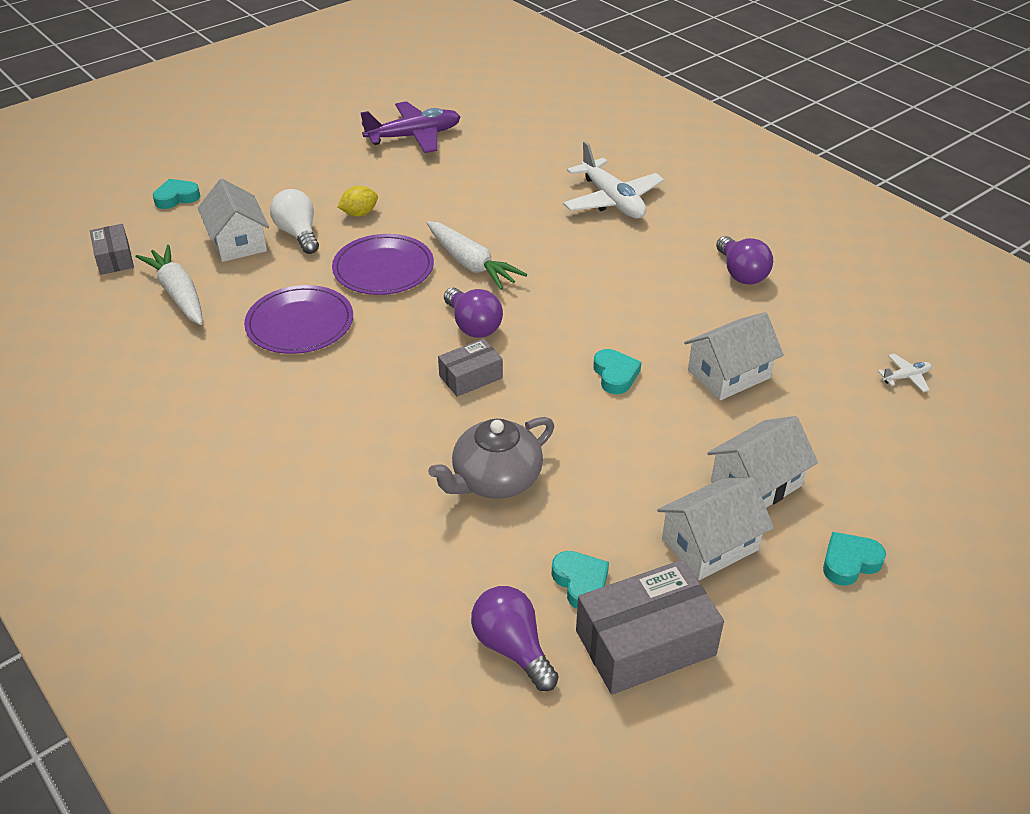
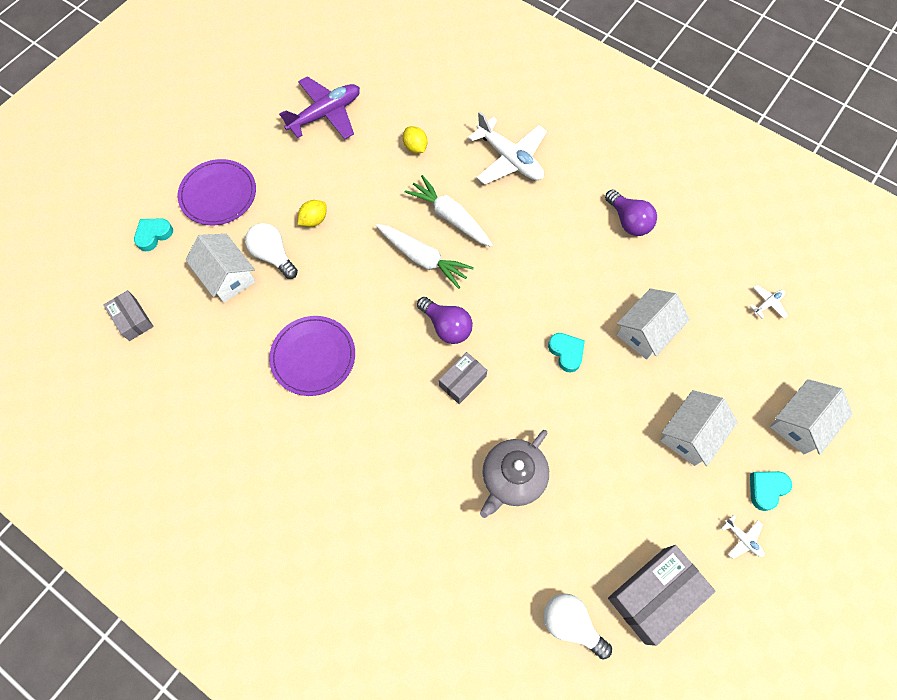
camera: 15 degrees left, 25 degrees up
(178, 294) = (203, 347): white carrot -> white carrot (450, 217)
(383, 268) = (356, 280): purple plate -> purple plate (218, 194)
(504, 175) = (415, 147): none -> yellow lemon
(512, 647) = (571, 624): purple light bulb -> white light bulb
(580, 582) = (598, 556): turquoise heart -> none
(710, 544) = (673, 498): white house -> white house (800, 423)
(797, 609) = (742, 539): none -> white plane

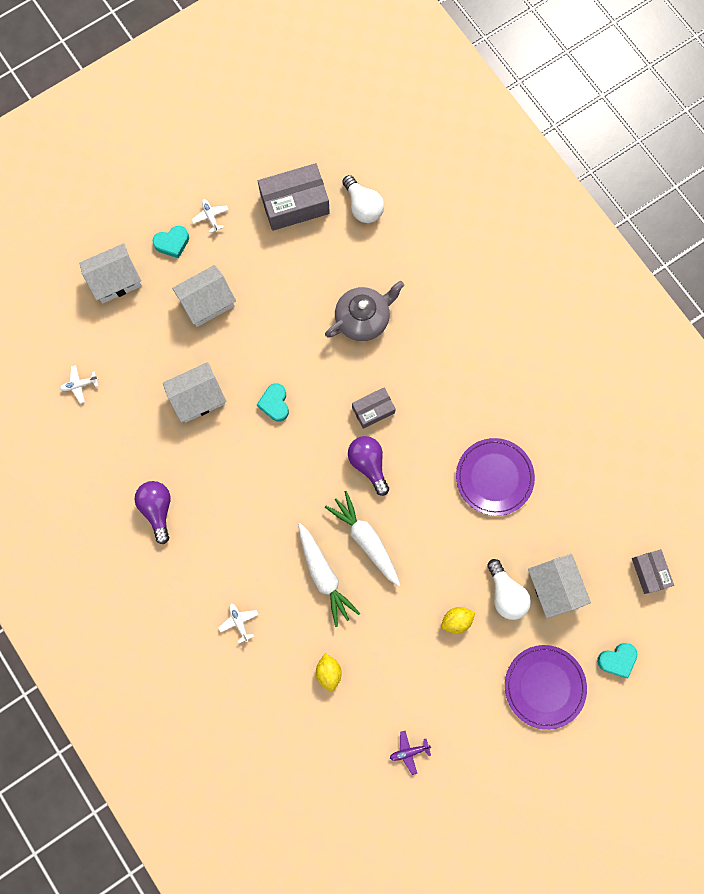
camera: 160 degrees left, 10 degrees up
(325, 114) = (409, 751): purple plane -> purple plane, size x0.44
(509, 159) = (239, 622): white plane -> white plane, size x0.44

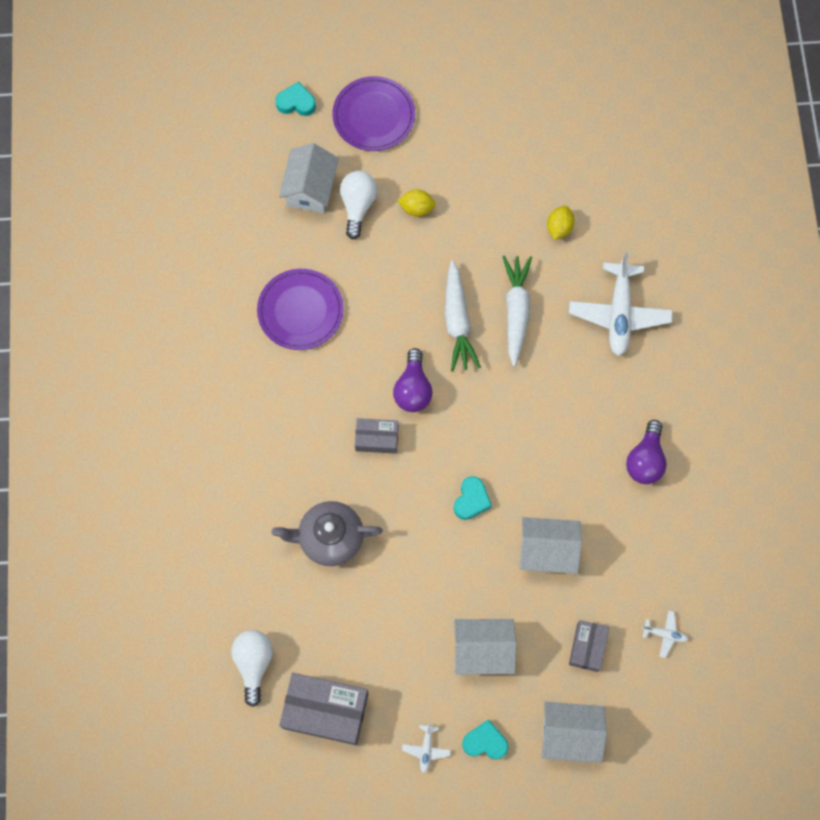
camera: 150 degrees left, 5 degrees down
(239, 622) = (619, 313): white plane -> white plane, size x2.30
(409, 751) = (525, 128): purple plane -> none
(649, 572) = (217, 154): grey box -> grey box (587, 647)

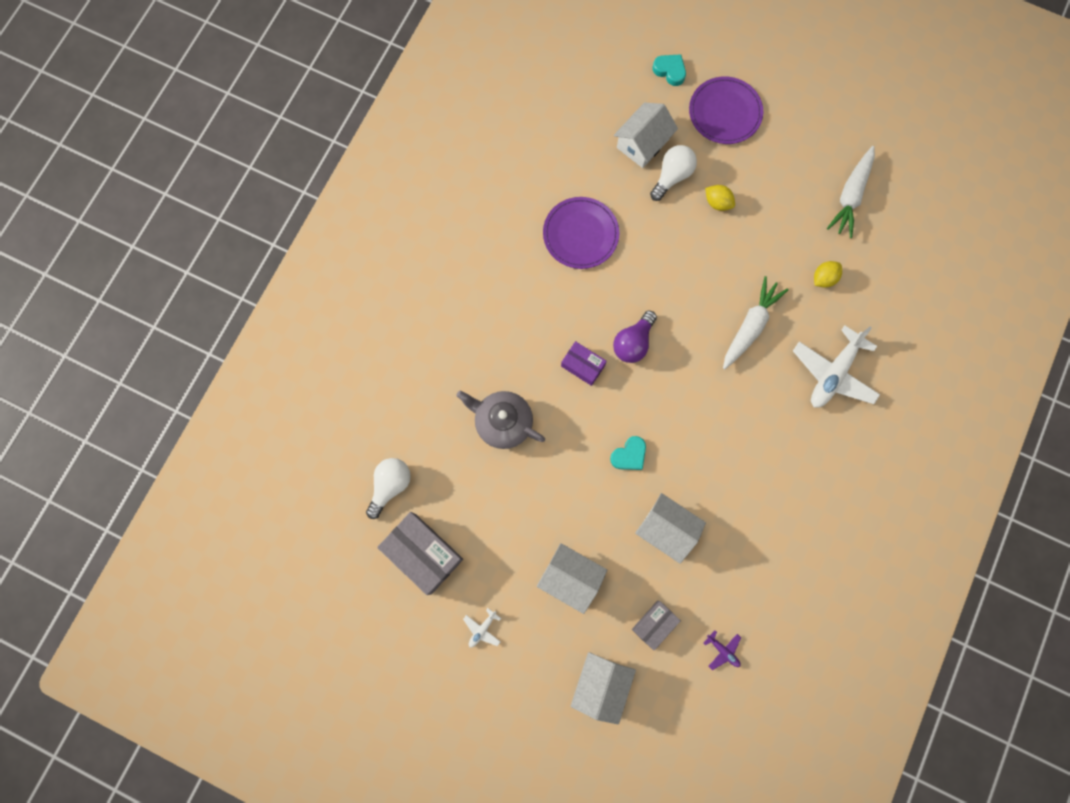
camera: 30 degrees right, 5 degrees up
(376, 438) = (582, 366): grey box -> purple box
(457, 321) = (699, 309): white carrot -> white carrot (850, 196)
(485, 742) = (531, 651): turquoise heart -> none
(570, 733) = (601, 684): white house -> white house turned 75 degrees clockwise
(645, 460) = (787, 502): purple light bulb -> none
(665, 634) = (723, 650): white plane -> purple plane

